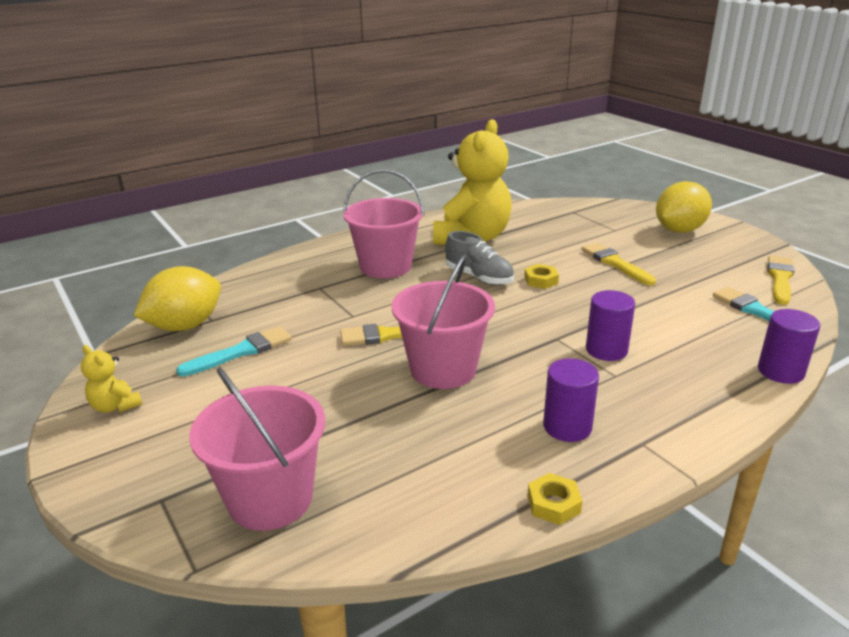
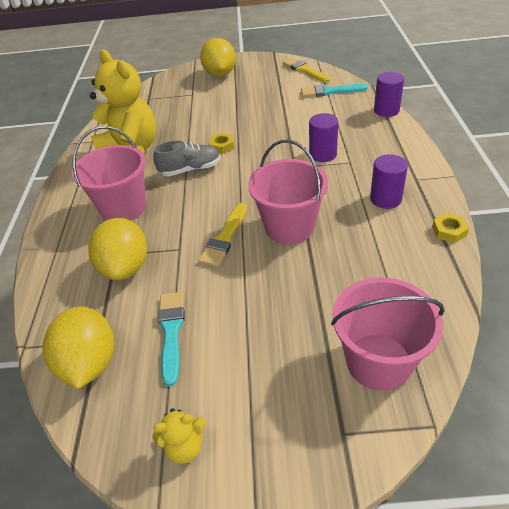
camera: 55 degrees left, 15 degrees up
(306, 298) = (125, 267): none -> yellow lemon
(615, 263) = (232, 111): yellow brush -> none

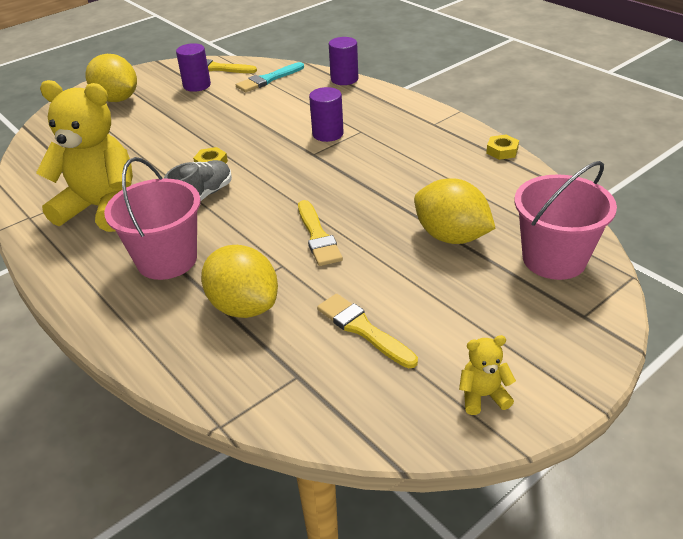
camera: 40 degrees left, 5 degrees down
(90, 363) = (314, 396): yellow lemon -> yellow lemon (451, 236)
(171, 332) = (363, 329): turquoise brush -> yellow brush
(185, 446) = (483, 396): yellow teddy bear -> yellow teddy bear turned 135 degrees counterclockwise
(289, 227) = (369, 202): pink bucket -> none
(385, 199) = (426, 148): purple cylinder -> purple cylinder (197, 85)

